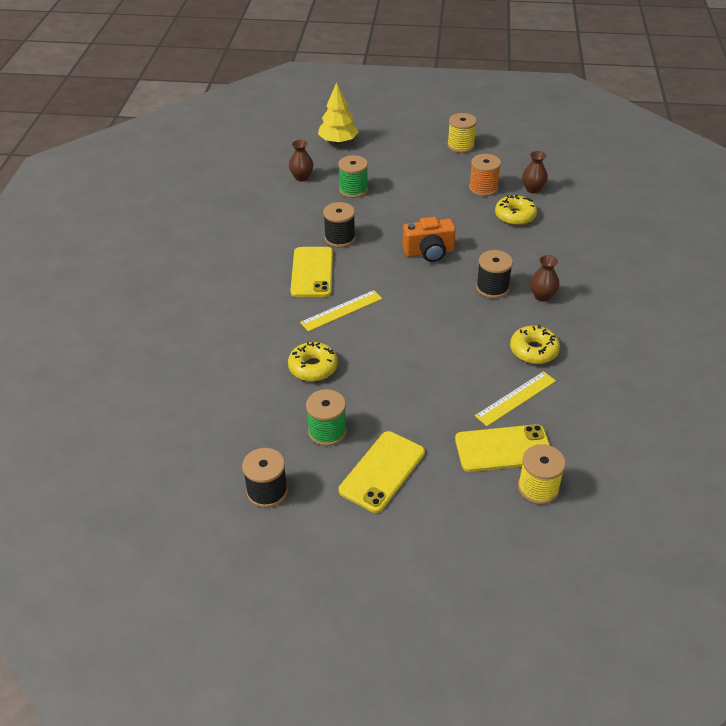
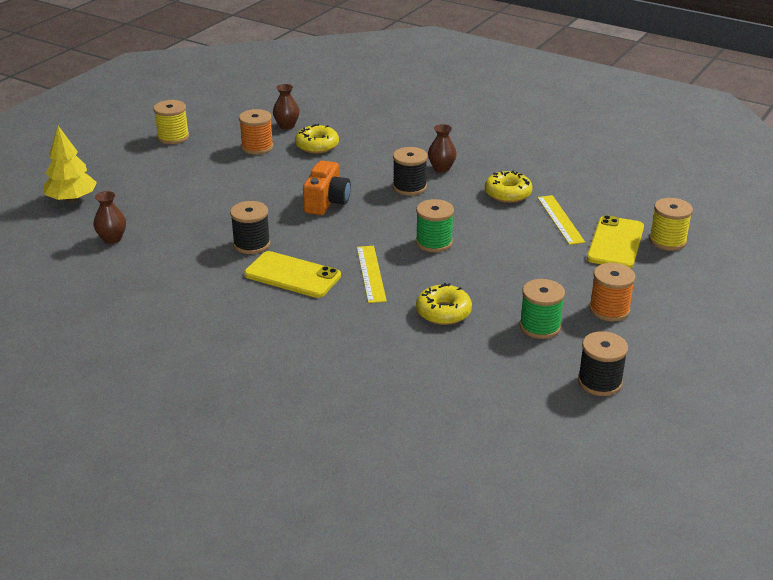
camera: 65 degrees left, 10 degrees down
(353, 190) = (175, 214): green spool -> green spool (434, 242)
(382, 471) = (609, 310): yellow phone -> orange spool

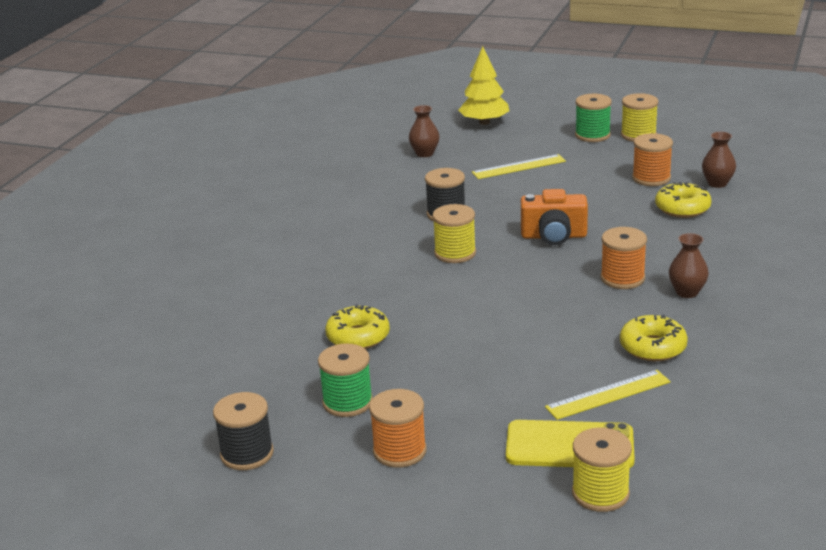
camera: 80 degrees right, 5 degrees down
(292, 275) = (397, 244): yellow phone -> none
(327, 249) = (455, 253): none -> yellow spool
(371, 273) = (418, 284): yellow ruler -> yellow ruler (519, 167)
(409, 187) = (622, 278): black spool -> orange spool
(434, 242) = (500, 312): green spool -> green spool (592, 135)

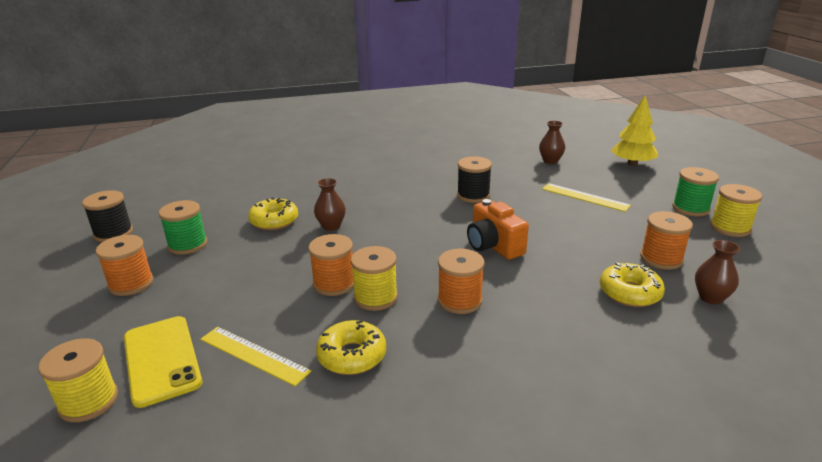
camera: 55 degrees right, 0 degrees up
(455, 253) = (420, 216): yellow spool -> yellow spool (375, 297)
(532, 330) = (334, 284): none -> orange spool
(687, 292) = (471, 345): brown vase -> brown vase (331, 226)

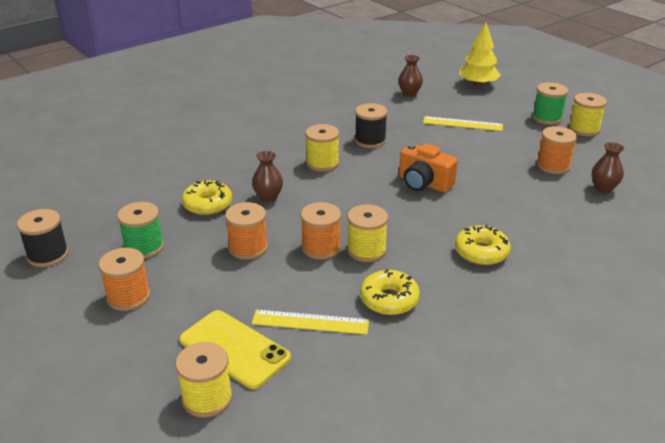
camera: 25 degrees left, 5 degrees up
(409, 206) = (322, 163): none -> yellow spool
(459, 300) = (434, 235): orange spool -> orange spool (248, 248)
(629, 293) = (549, 198): yellow donut -> yellow donut (481, 252)

